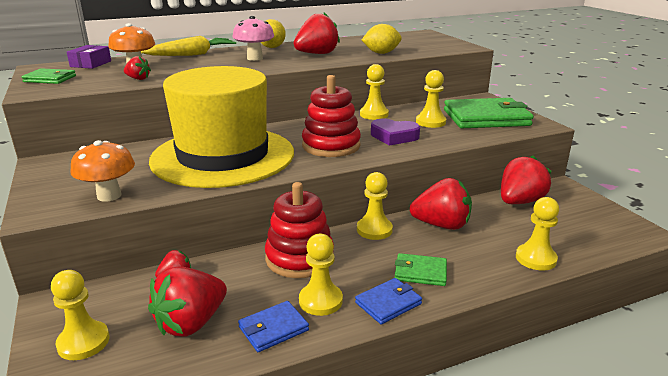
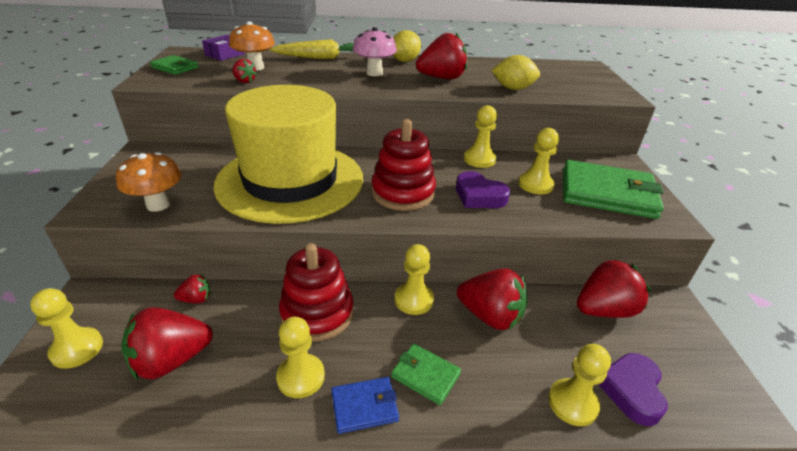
camera: 20 degrees right, 10 degrees up
(273, 329) = (234, 396): blue wallet -> none
(568, 241) = (631, 390): none -> purple heart

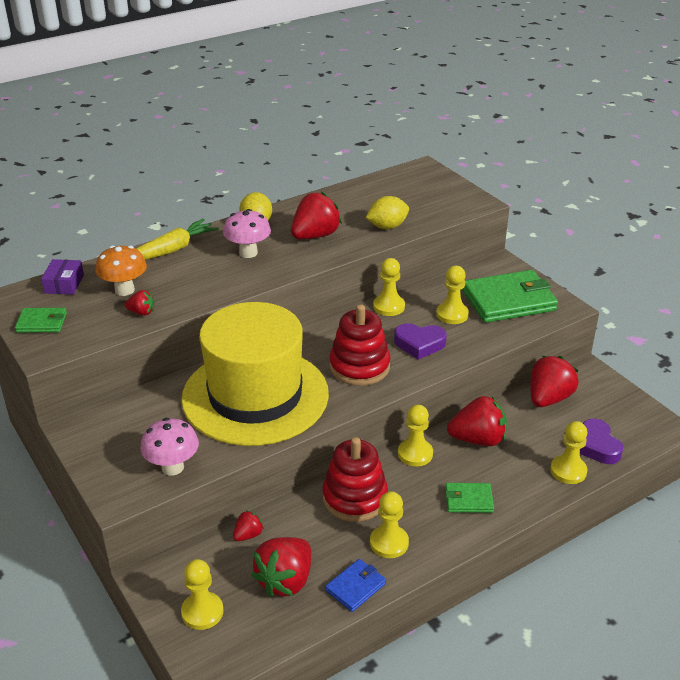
camera: 30 degrees left, 0 degrees up
(158, 205) = (172, 467): orange mushroom -> pink mushroom
(364, 406) = (448, 537): blue wallet -> blue wallet (355, 587)

